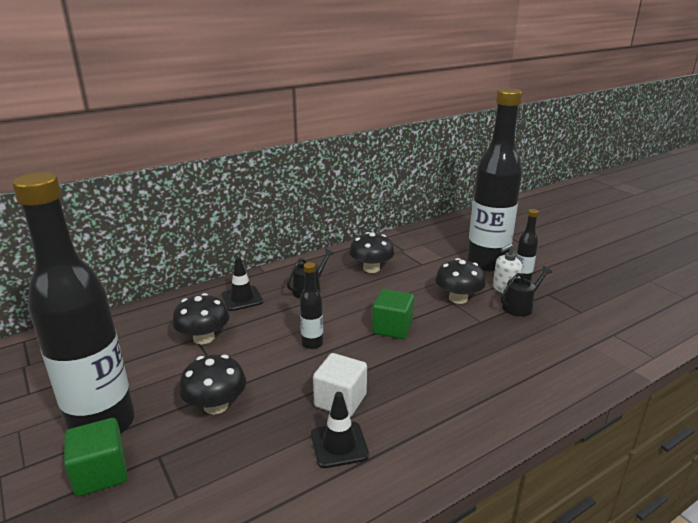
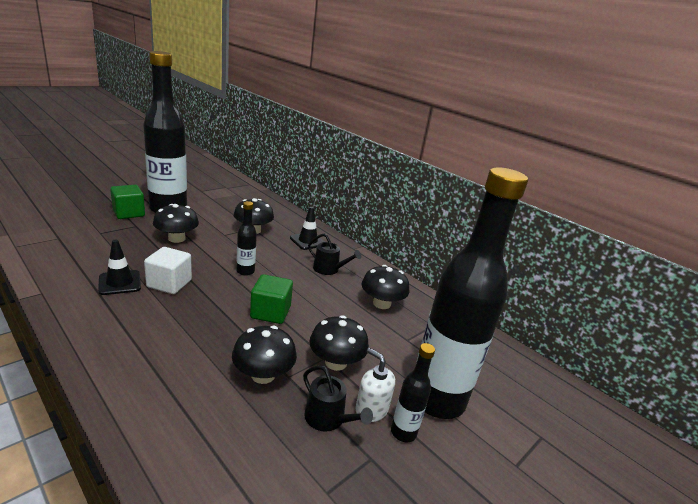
camera: 75 degrees right, 0 degrees up
(483, 334) = (263, 375): none -> black mushroom

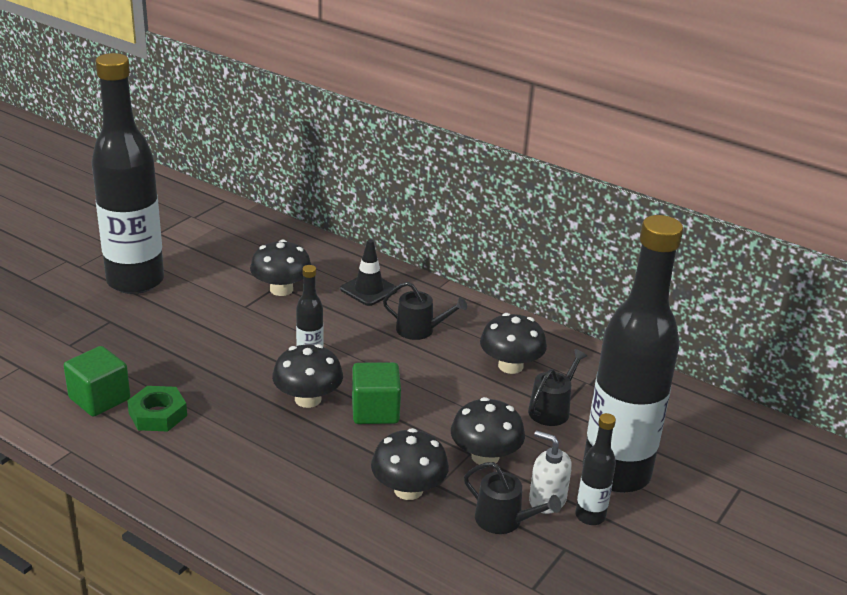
camera: 10 degrees left, 5 degrees up
(120, 283) = (158, 414): black traffic cone -> green nut
(129, 213) = (83, 301): green cube -> green cube (99, 399)
(169, 283) = (222, 401): white cube -> none
(176, 238) = (183, 329): black mushroom -> black mushroom (308, 399)
(401, 339) = (552, 409): none -> black watering can

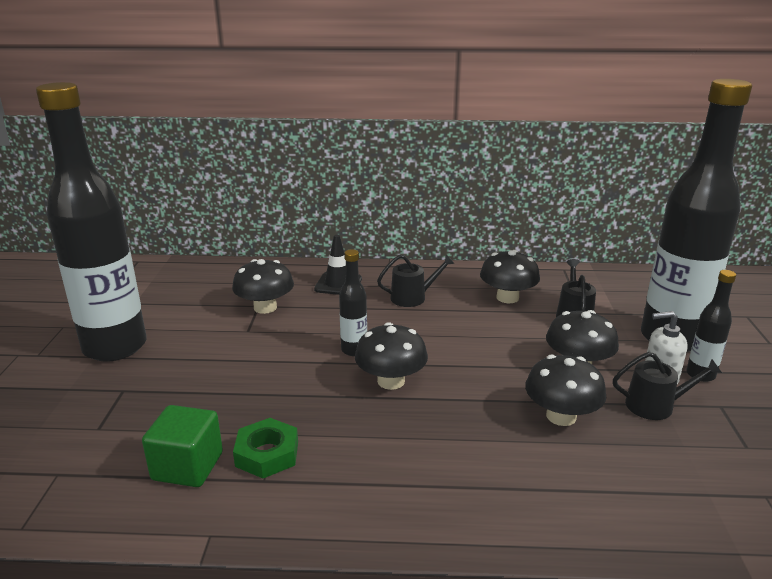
camera: 30 degrees left, 5 degrees down
(375, 411) = (456, 367): green cube -> none

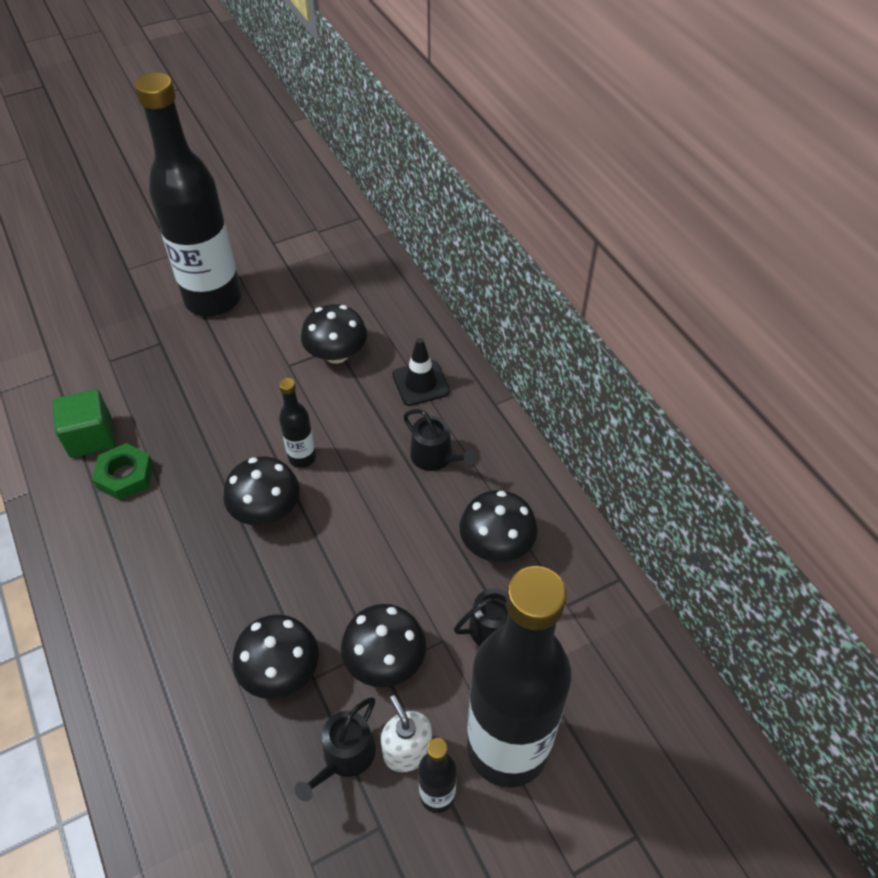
camera: 60 degrees right, 25 degrees up
(655, 405) = (345, 757): black watering can -> black watering can turned 60 degrees clockwise

